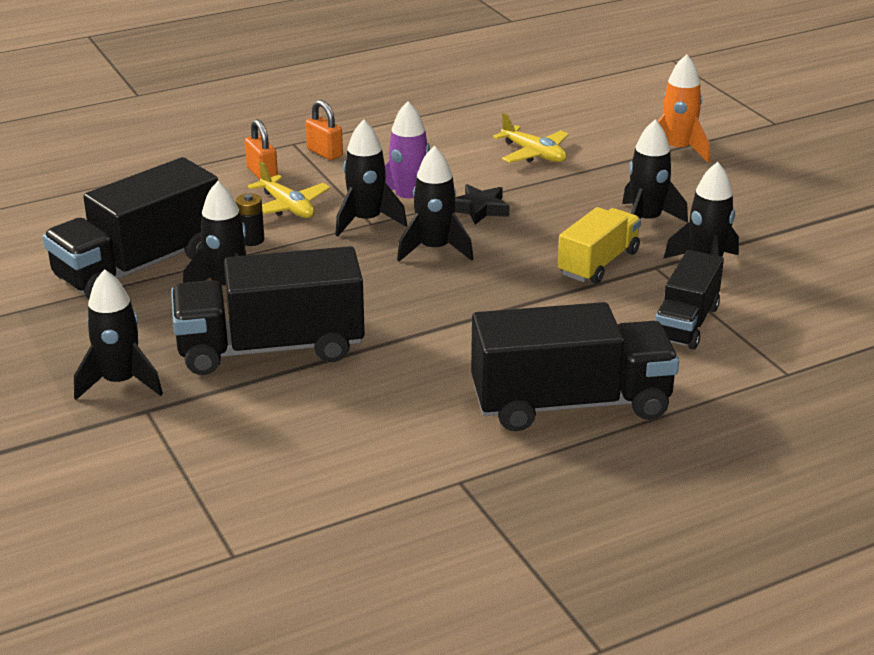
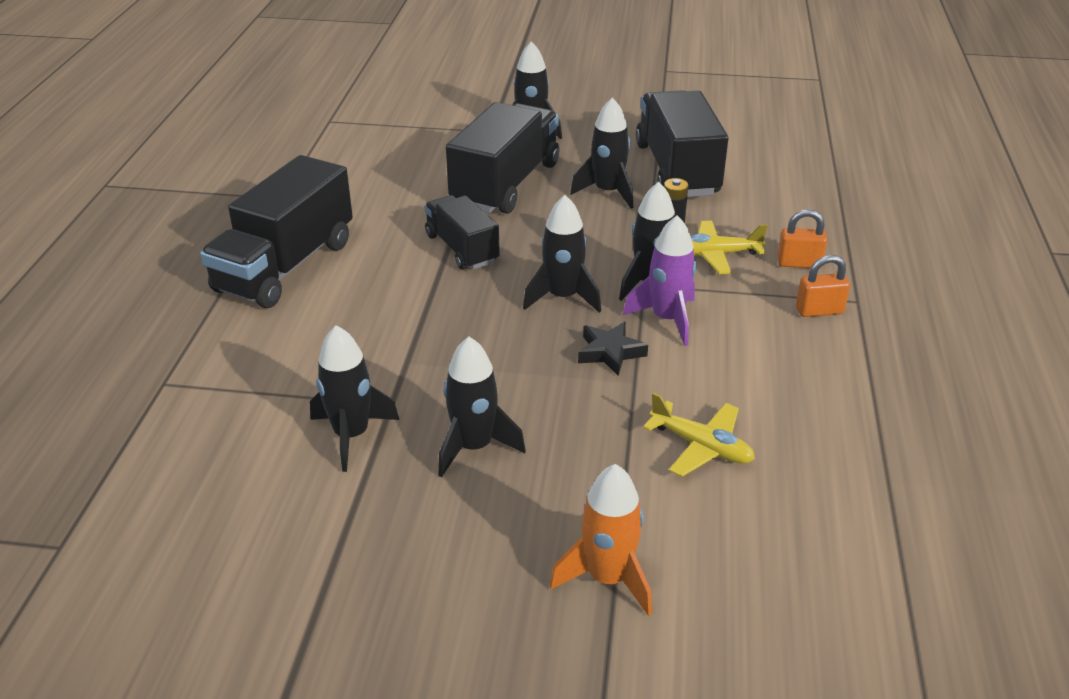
camera: 125 degrees right, 5 degrees up
(533, 154) = (701, 446): yellow plane -> yellow plane turned 135 degrees counterclockwise
(598, 263) = (437, 373): yellow truck -> none
(686, 323) = (293, 370): black truck -> black truck (462, 249)

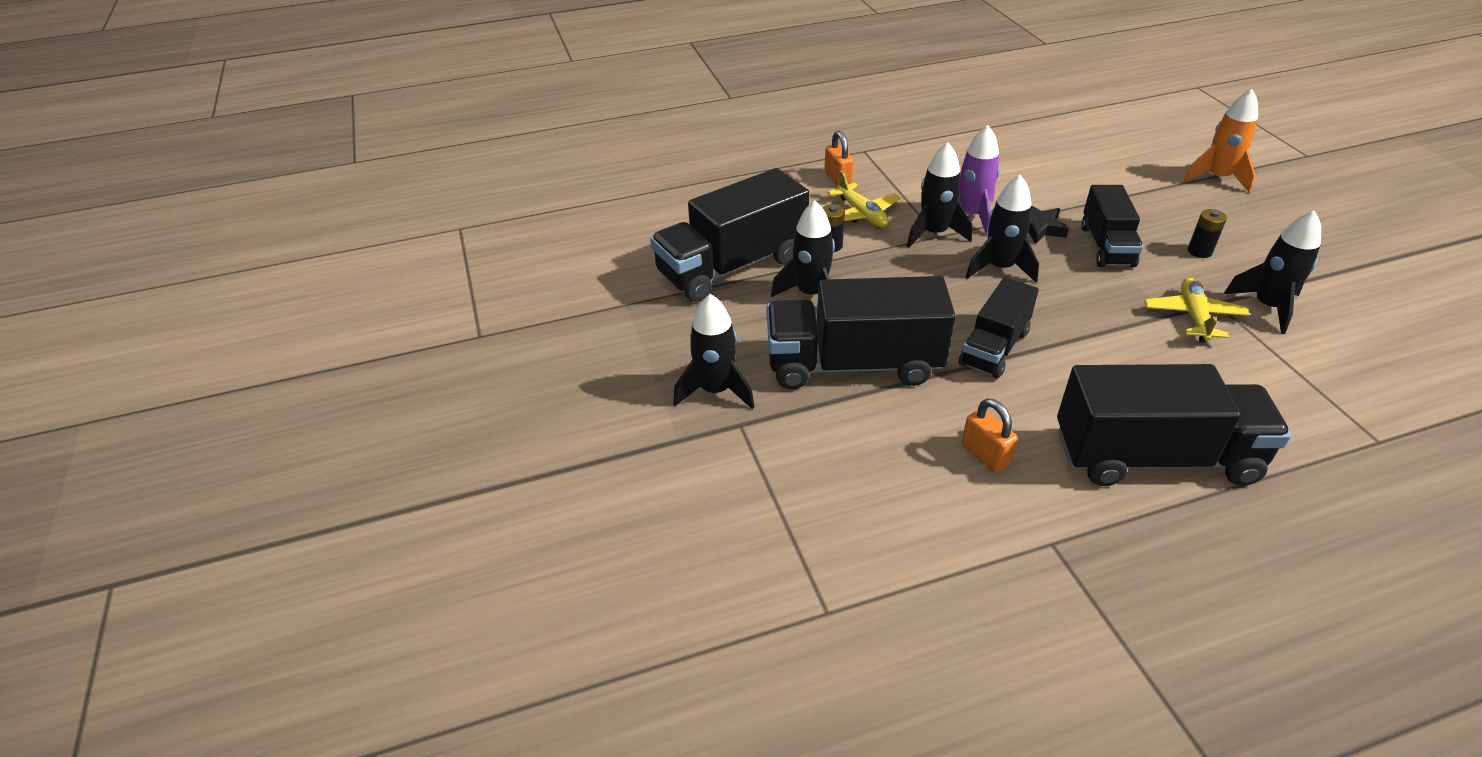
camera: 115 degrees left, 5 degrees up
(474, 447) = (1199, 251): black rocket -> black battery
(540, 383) = (1106, 246): none -> black truck
(701, 446) = (1081, 174): yellow plane -> yellow plane (1193, 317)
(819, 311) = (892, 161): orange padlock -> orange padlock (985, 455)

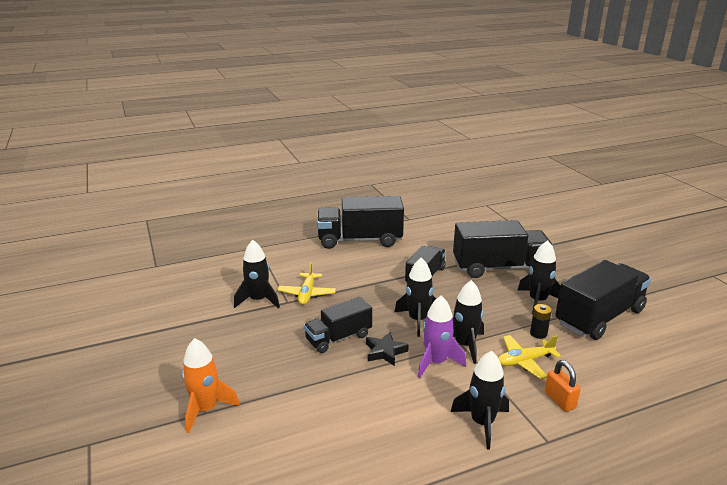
camera: 175 degrees right, 15 degrees down
(715, 390) = (563, 256): black rocket -> black rocket (482, 423)
(862, 214) = (524, 361): yellow plane -> yellow plane turned 75 degrees counterclockwise
(985, 455) = (432, 239): orange padlock -> none
(1106, 246) = (338, 338): black truck -> black truck turned 120 degrees counterclockwise
(1199, 251) = (274, 335): black battery -> none

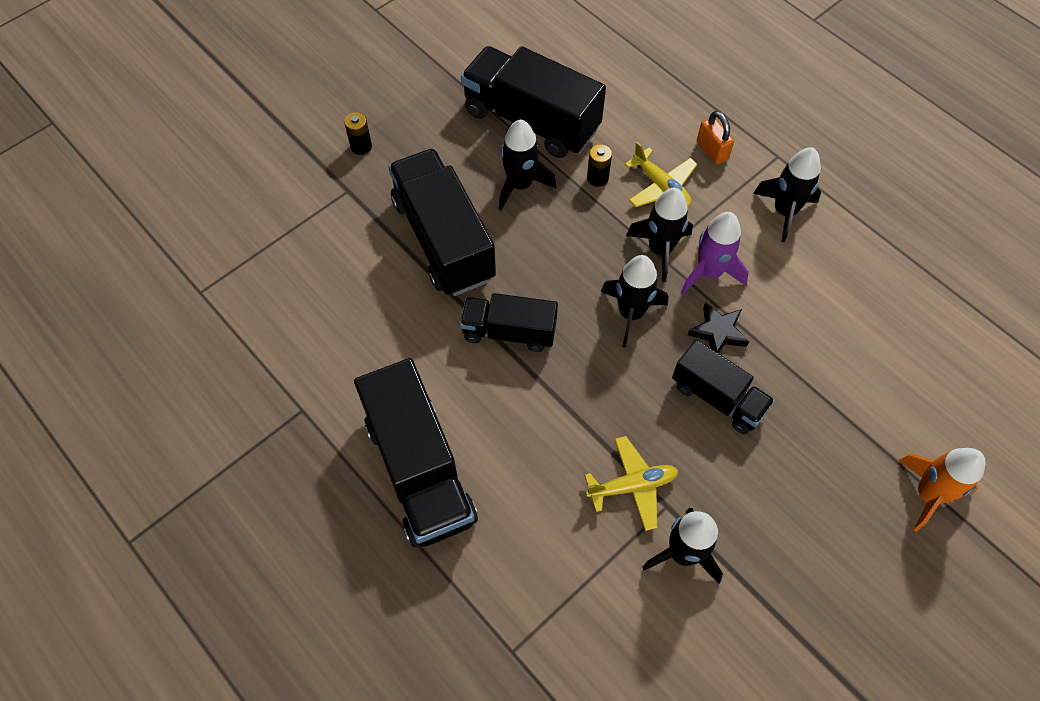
camera: 110 degrees left, 35 degrees up
(559, 400) = (712, 151): orange padlock -> orange padlock turned 75 degrees counterclockwise
(578, 254) = (361, 146): none -> black battery

